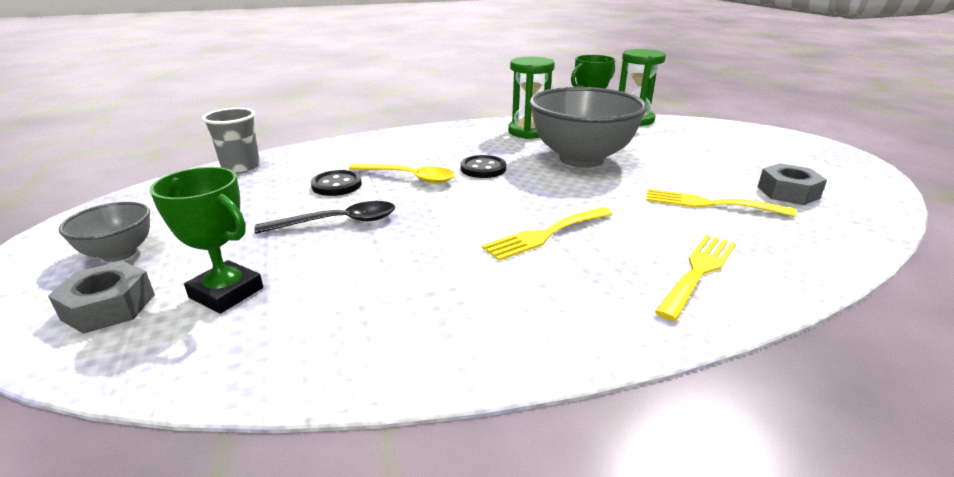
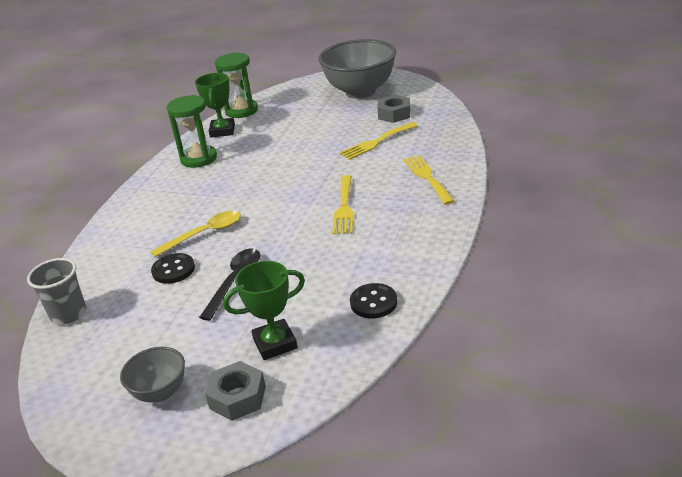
camera: 50 degrees left, 5 degrees up
(483, 168) = (232, 199): black button -> black button (373, 302)
(581, 159) = (270, 157): grey bowl -> grey bowl (360, 92)

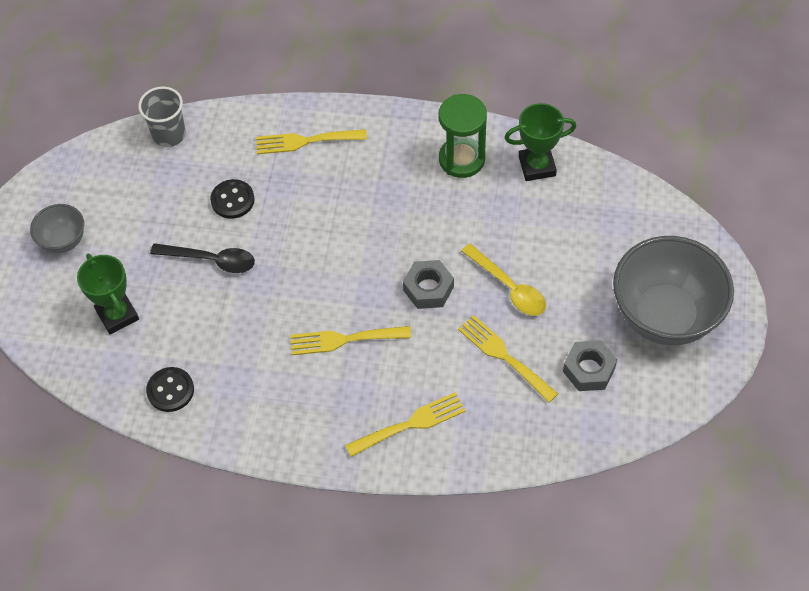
camera: 80 degrees right, 25 degrees up
(134, 230) = (305, 141): none -> yellow fork
(204, 234) = (295, 210): yellow spoon -> yellow spoon (508, 287)
(237, 397) = (53, 300): grey nut -> grey nut (428, 289)
(241, 111) = (598, 174): green hourglass -> none

